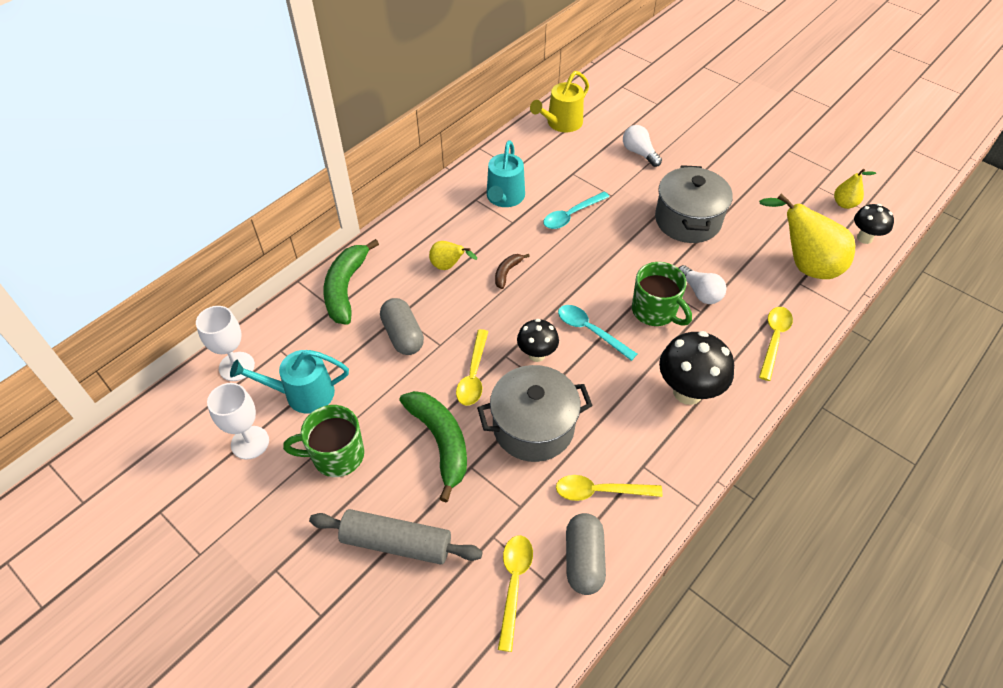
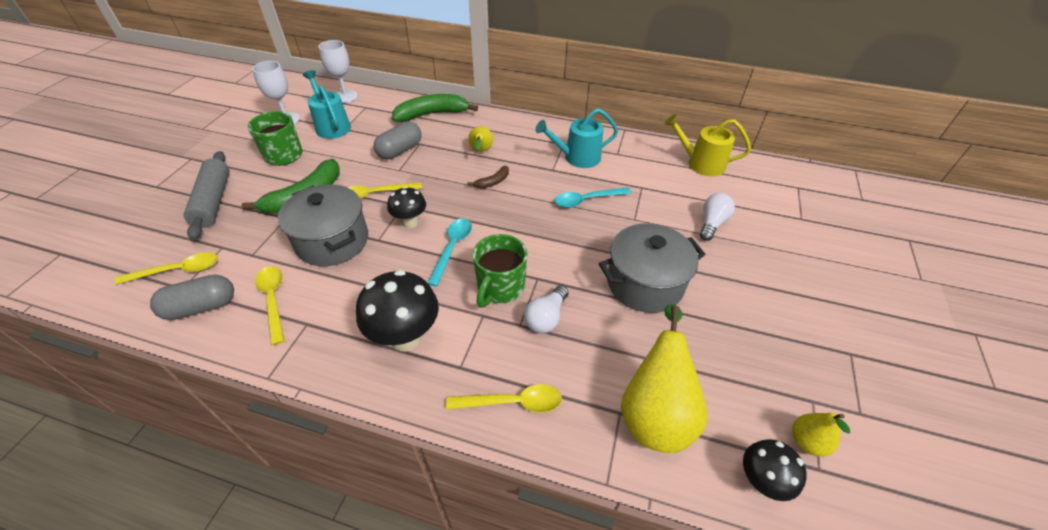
camera: 65 degrees right, 5 degrees down
(507, 272) = (492, 182): brown banana -> brown banana turned 135 degrees clockwise
(571, 215) = (587, 200): turquoise spoon -> turquoise spoon turned 45 degrees counterclockwise

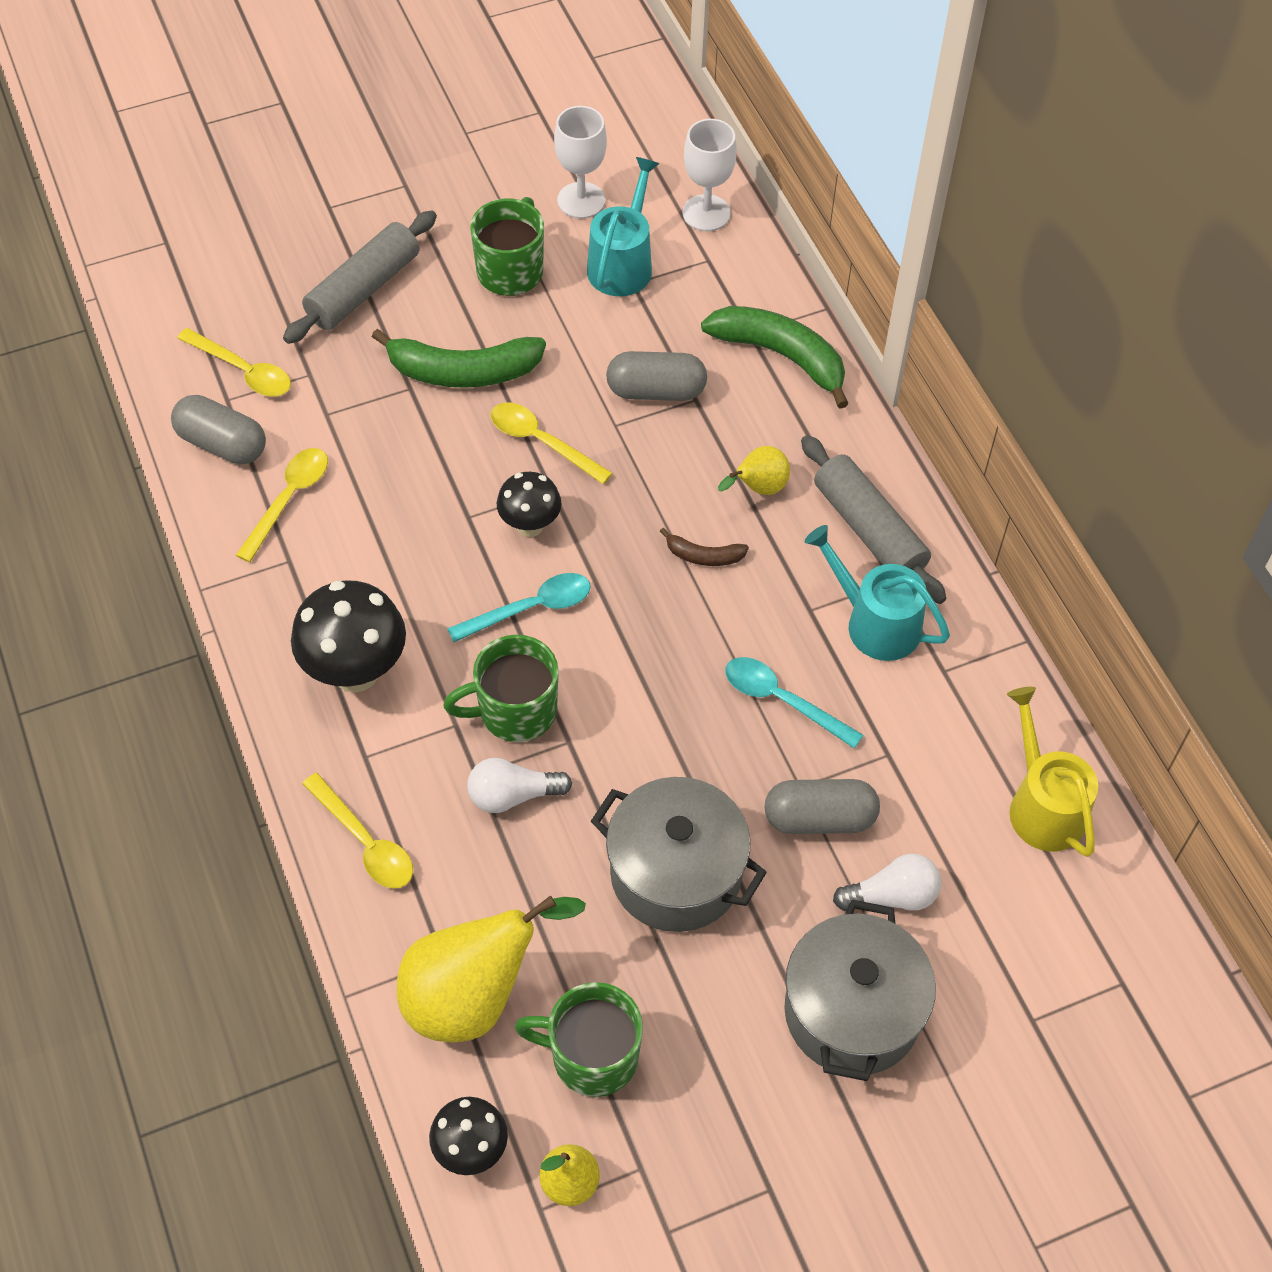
camera: 50 degrees right, 10 degrees up
(332, 241) = (421, 472): grey pot -> grey pot (852, 1012)
(534, 136) = (869, 530): none -> grey rolling pin
(655, 222) = (819, 818): none -> grey capsule
(729, 380) = (592, 1056): none -> green mug

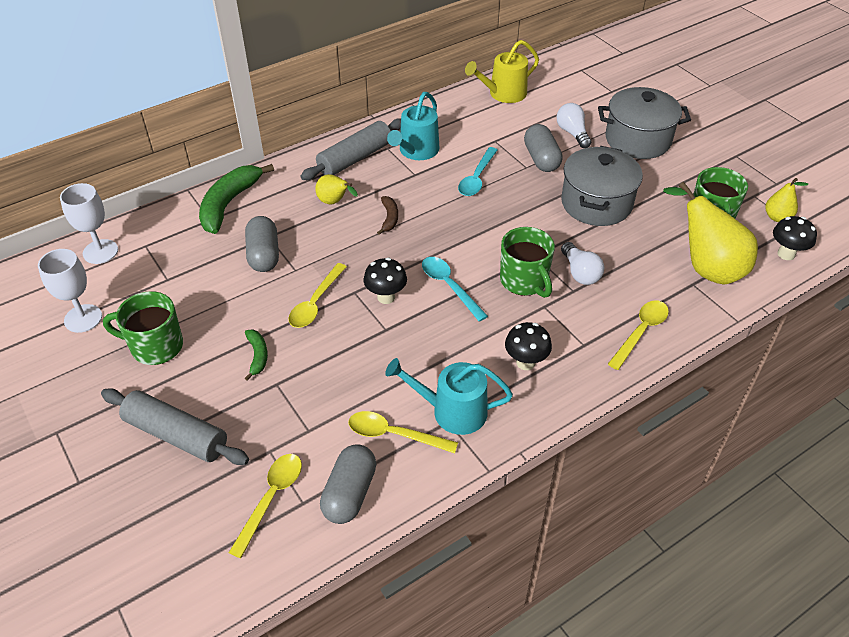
camera: 100 degrees left, 10 degrees down
(356, 672) = (525, 362): black mushroom -> black mushroom, size x0.60
(463, 371) = (257, 356): green banana -> green banana, size x0.49
(622, 264) = (149, 287): turquoise watering can -> turquoise watering can (452, 411)

